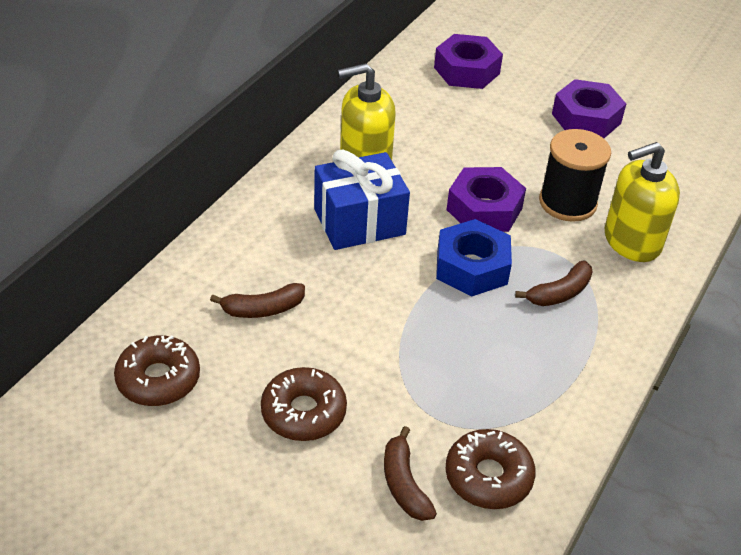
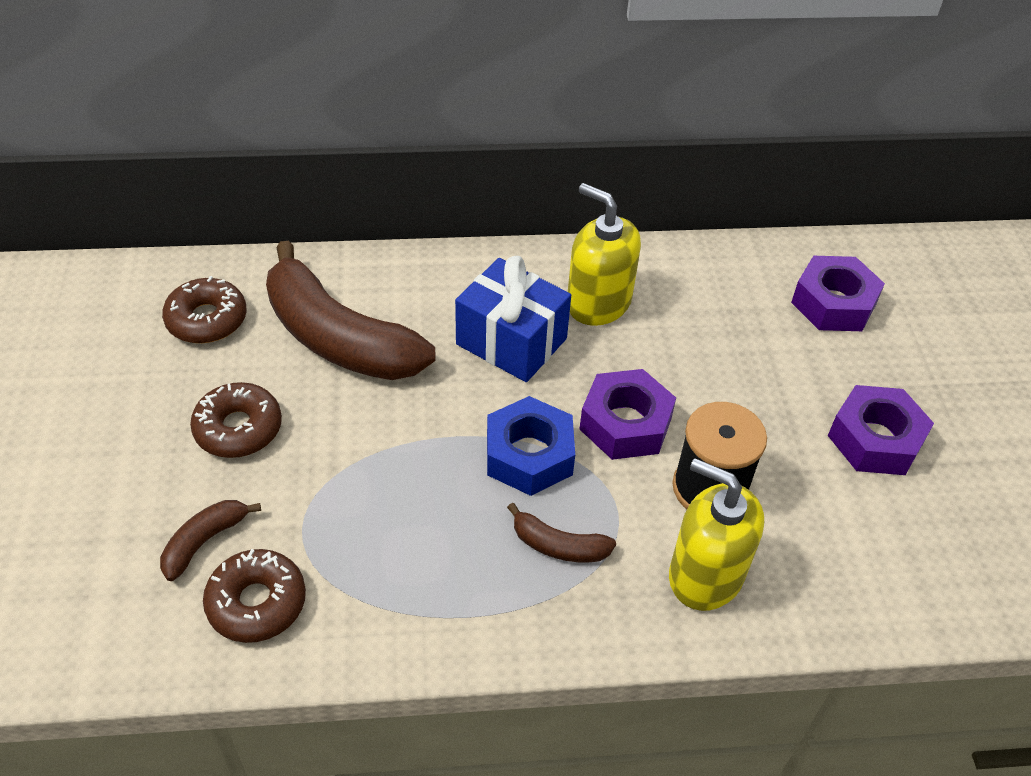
camera: 55 degrees right, 5 degrees up
(262, 309) = (338, 337): brown banana -> brown banana, size x2.27

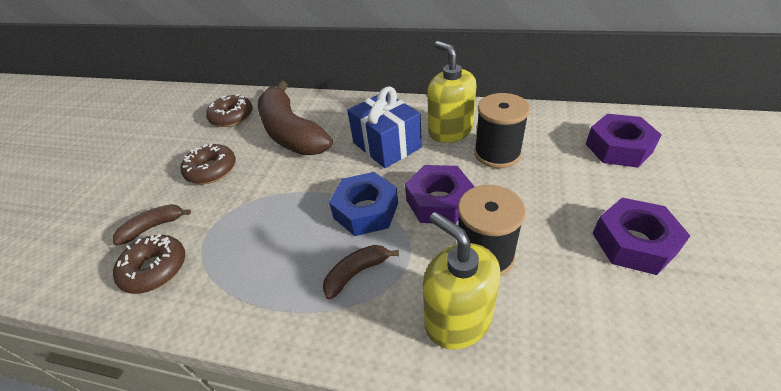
camera: 25 degrees right, 5 degrees down
(558, 545) = (357, 273): brown banana -> brown banana turned 105 degrees clockwise
(678, 334) = (497, 153): none -> black spool

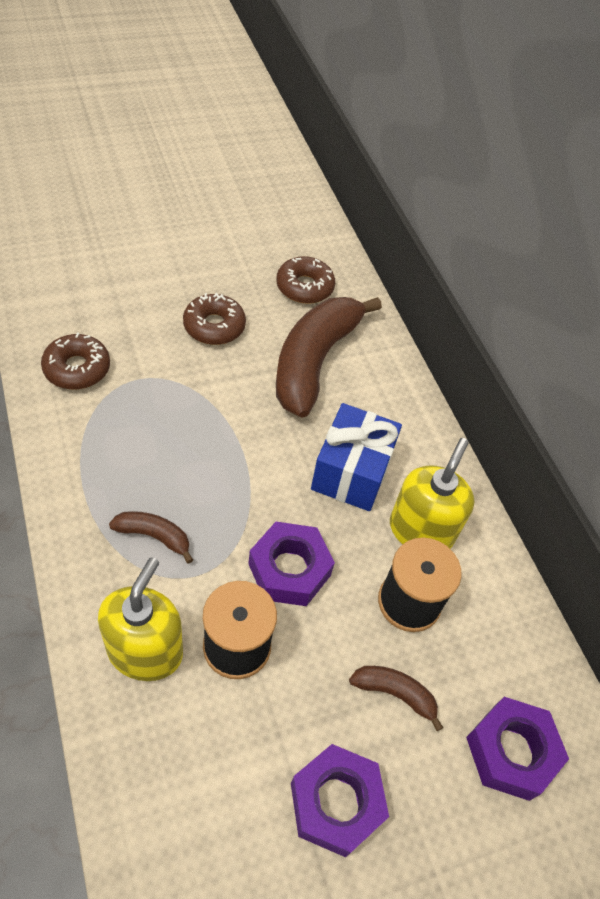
camera: 45 degrees right, 10 degrees up
(154, 227) = (119, 332): brown banana -> brown banana (395, 694)
(366, 210) = (237, 503): blue nut -> none

